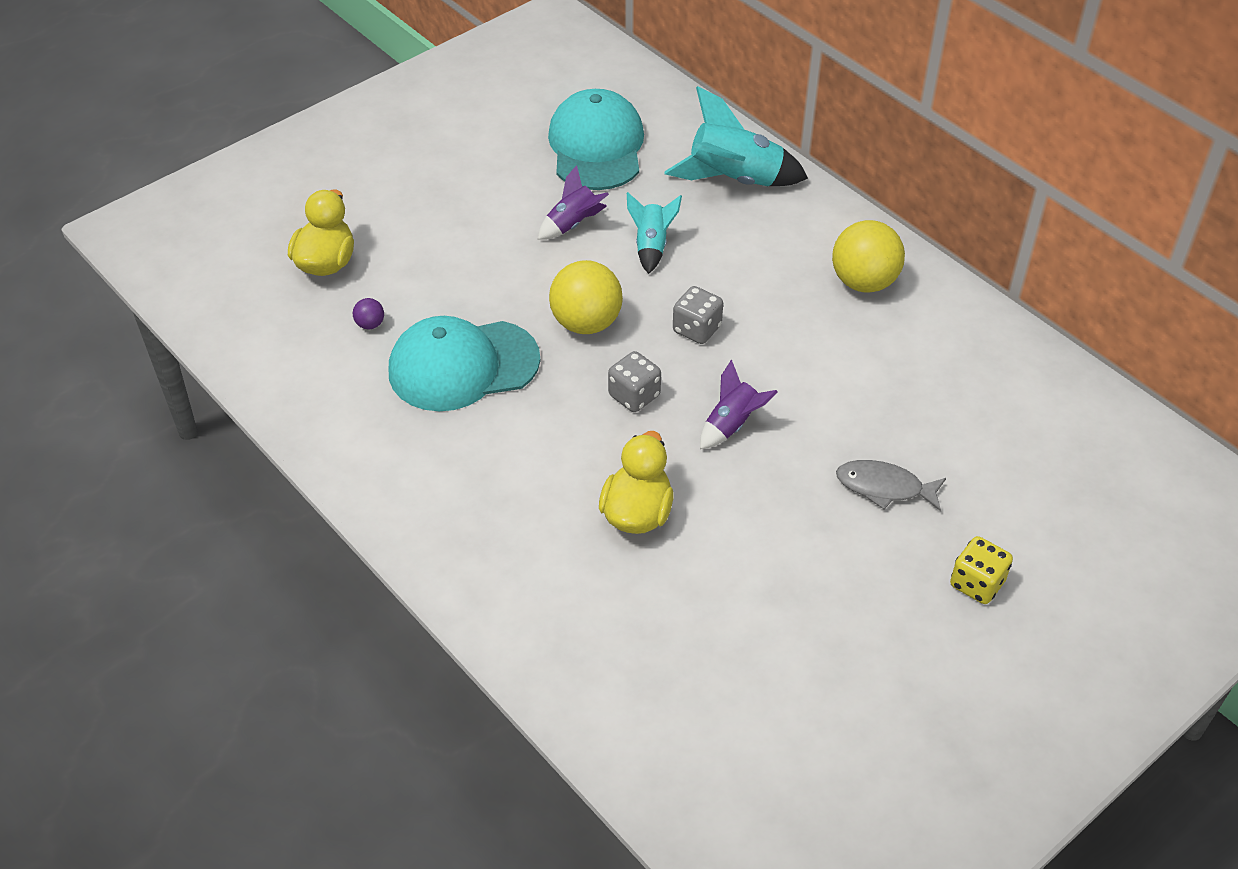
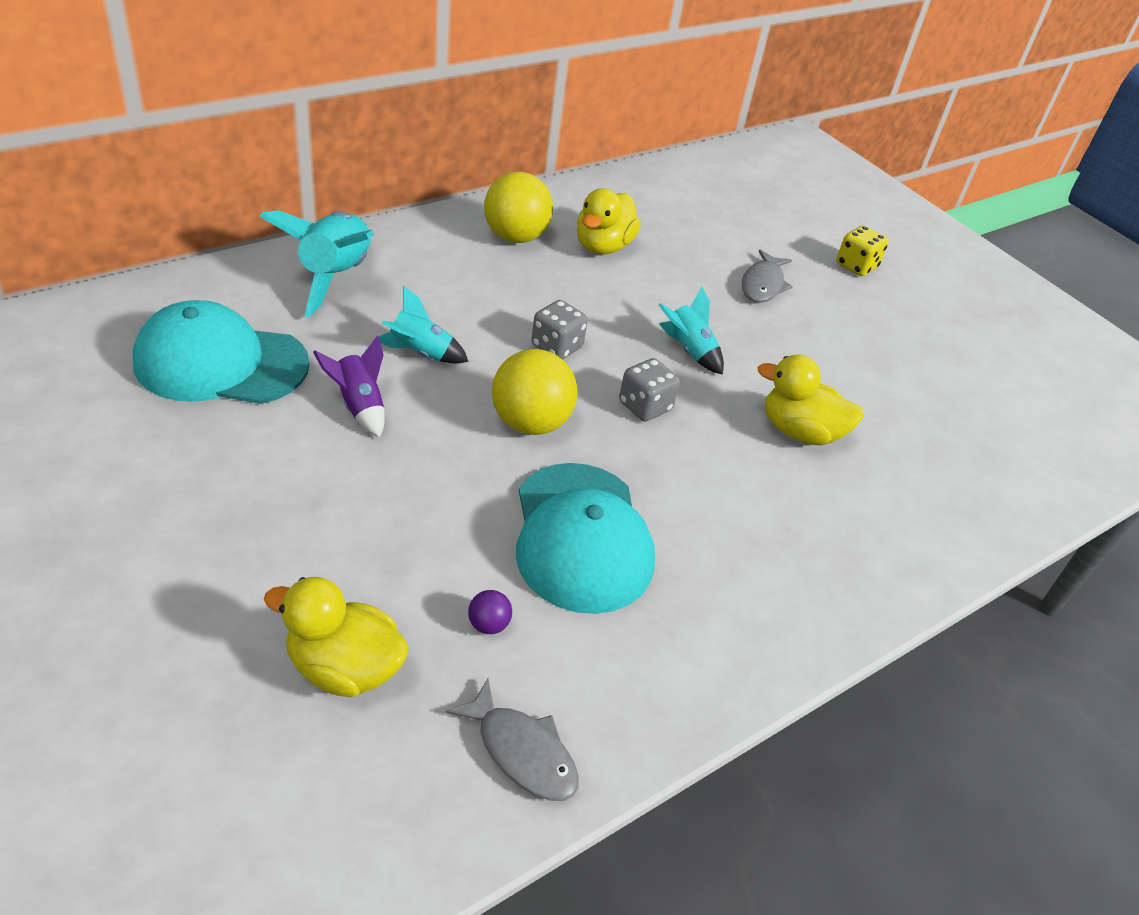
camera: 90 degrees left, 5 degrees down
(271, 352) = (522, 752): none -> grey fish
(732, 425) = (689, 350): purple rocket -> turquoise rocket
(884, 348) = (603, 246): none -> yellow duck

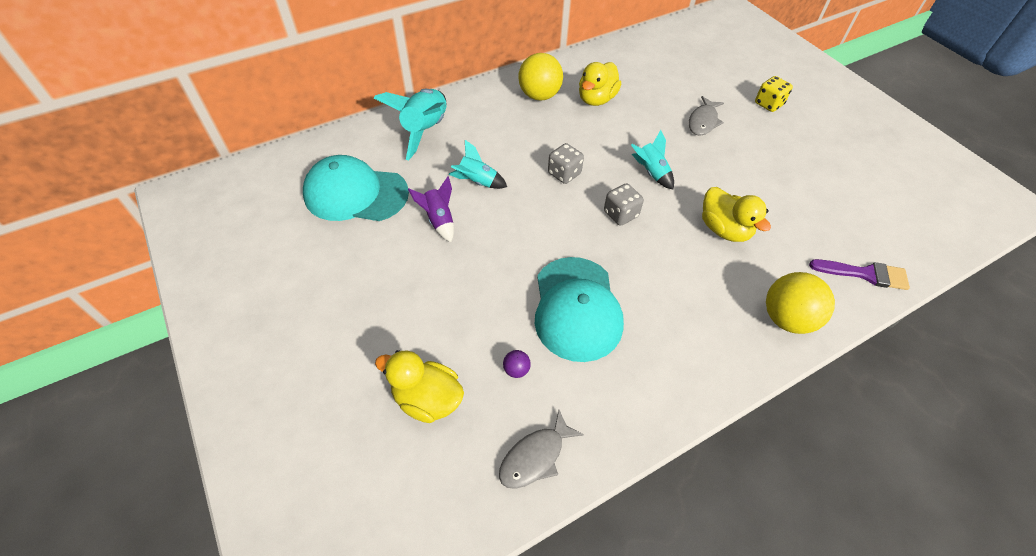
camera: 10 degrees right, 10 degrees up
(522, 752) = (535, 457): grey fish -> grey fish turned 90 degrees clockwise
(530, 423) = (546, 228): yellow ball -> yellow ball (787, 318)
(800, 432) = (724, 229): yellow duck -> yellow duck turned 150 degrees counterclockwise
(1002, 497) = (864, 274): none -> purple brush

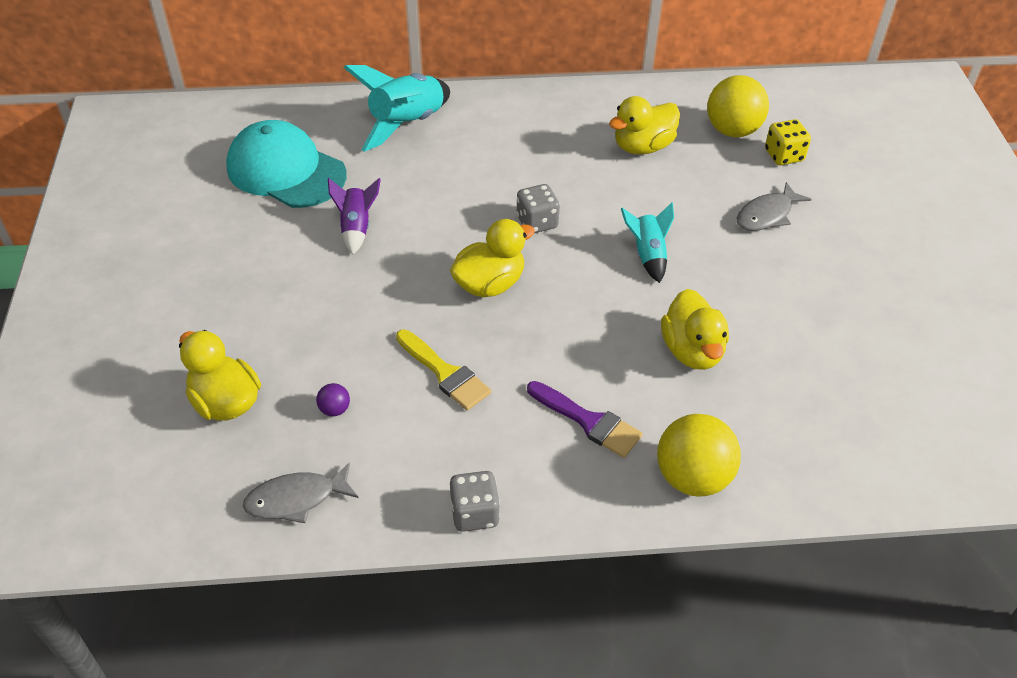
camera: 25 degrees right, 5 degrees down
(477, 182) = (427, 200): turquoise rocket -> none
(539, 95) = (572, 122): yellow ball -> yellow ball (732, 130)
(562, 229) = (489, 284): none -> yellow duck
(576, 308) = (444, 373): turquoise cap -> yellow brush
(620, 214) = (572, 290): grey dice -> grey dice (474, 513)
(768, 104) = (880, 220): yellow dice -> yellow dice (783, 156)
(864, 274) = (842, 466): purple brush -> purple brush (588, 421)

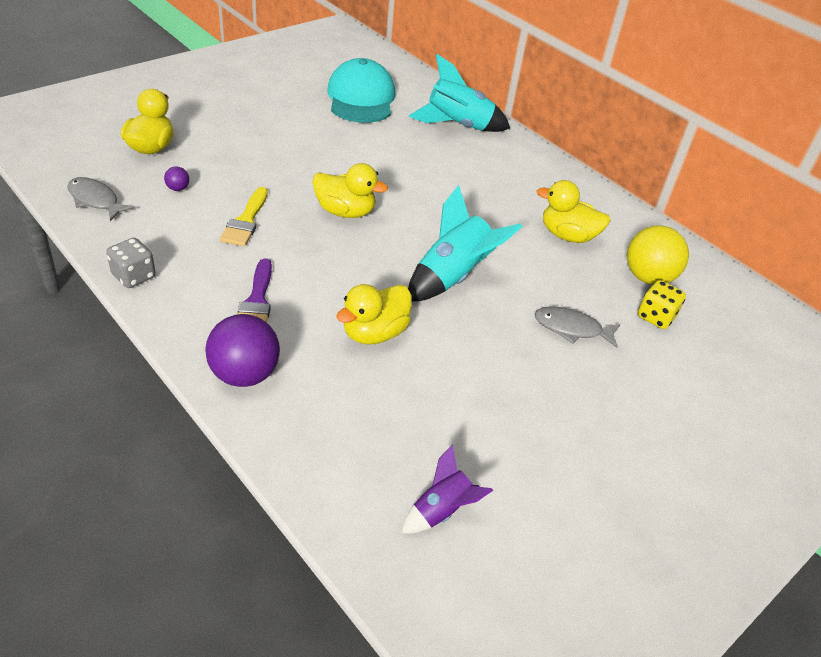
camera: 50 degrees right, 5 degrees down
(356, 228) = (340, 141): purple rocket -> purple rocket (441, 511)
(537, 222) = (427, 212): grey dice -> none
(648, 255) = (452, 276): turquoise rocket -> turquoise rocket, size x1.75
(692, 477) = (244, 374): yellow ball -> purple ball

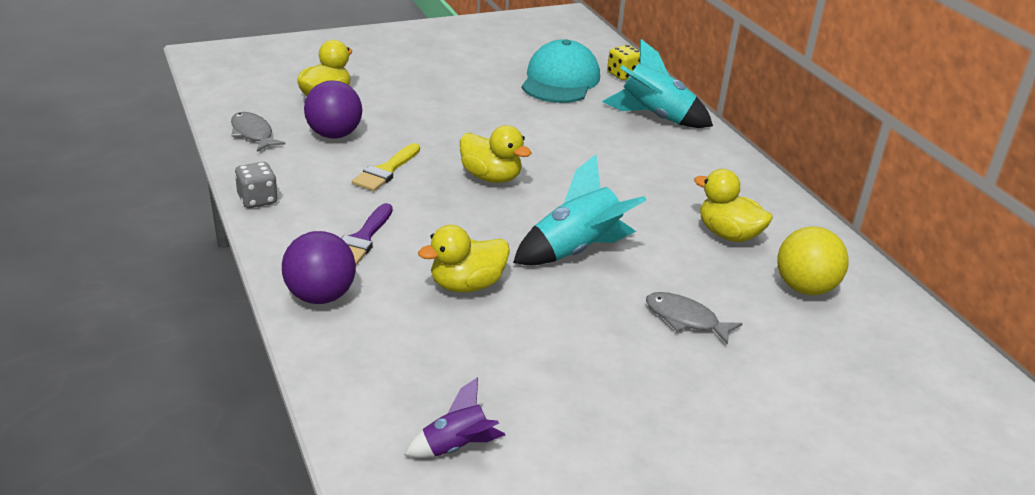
camera: 20 degrees right, 10 degrees down
(178, 188) = (334, 135): purple ball -> purple ball, size x2.33
(656, 317) = (793, 326): yellow dice -> yellow dice (623, 75)

